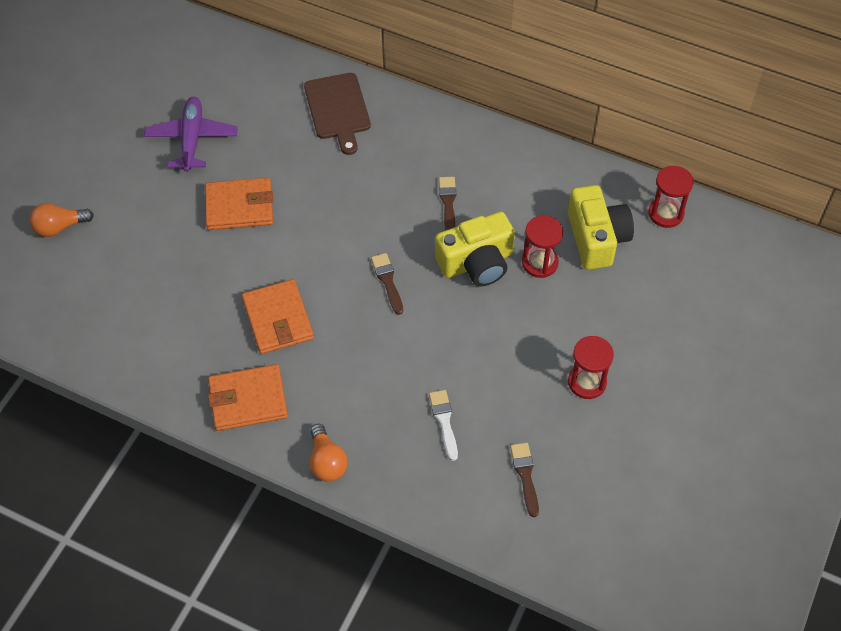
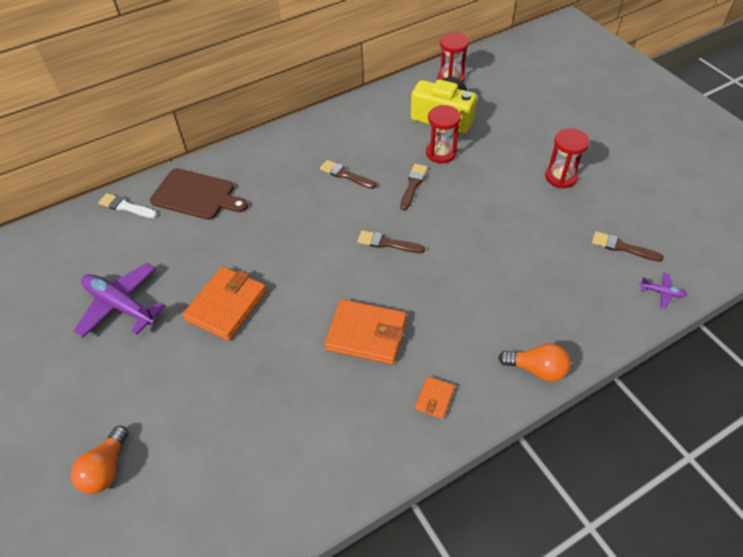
camera: 55 degrees left, 5 degrees down
(248, 400) = (434, 398): orange wallet -> orange wallet, size x0.49
(444, 421) = (544, 271): white brush -> white brush (126, 206)
(477, 263) = (413, 185): yellow camera -> brown brush
(488, 531) = (662, 292): none -> purple plane

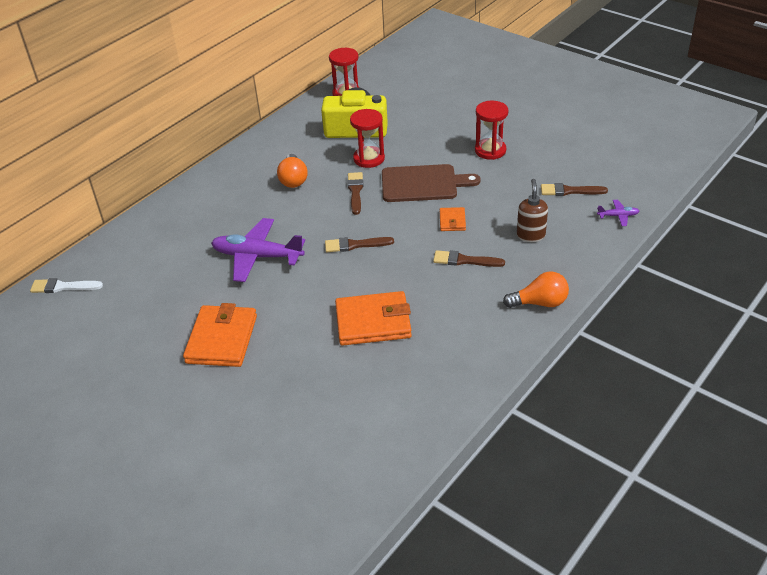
camera: 20 degrees left, 10 degrees down
(106, 469) = (173, 505): orange light bulb -> orange light bulb (293, 179)
(121, 305) = (108, 371): purple plane -> purple plane (257, 256)
(196, 195) = (136, 257): brown cutting board -> brown cutting board (423, 184)
(345, 175) = (284, 200): brown brush -> brown brush (464, 260)
(434, 398) = (461, 352): orange wallet -> orange wallet (452, 221)
(560, 286) = (530, 235): none -> brown soap dispenser

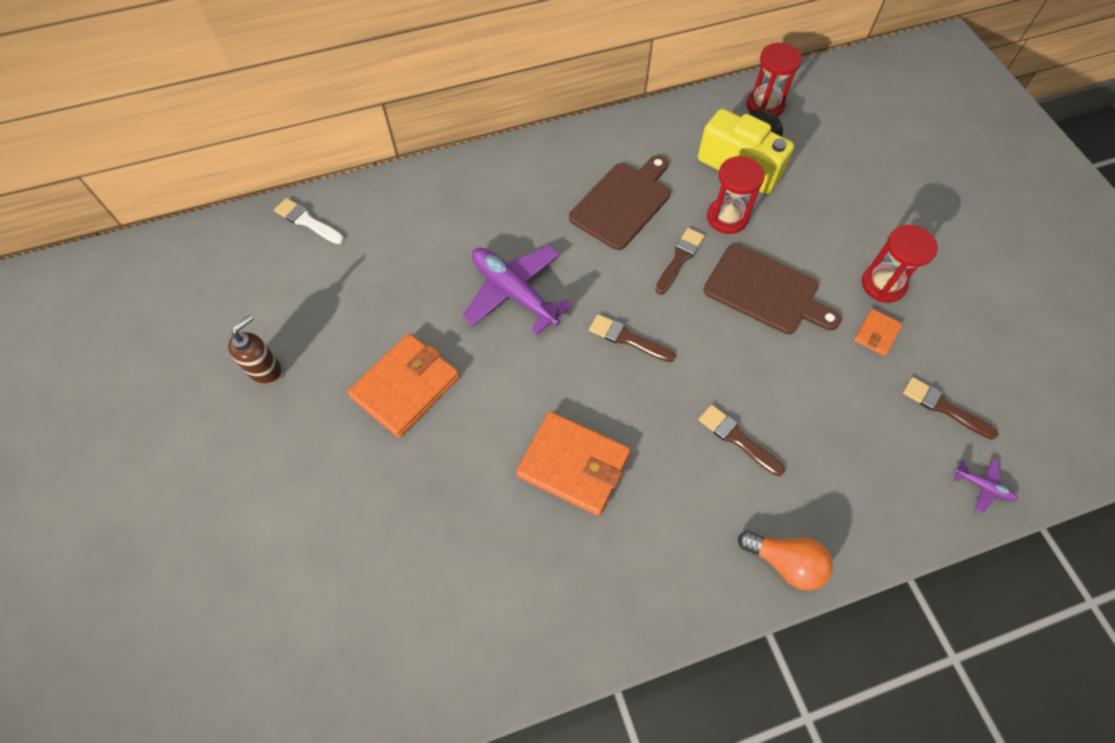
camera: 30 degrees right, 20 degrees up
(293, 179) = (623, 203): orange light bulb -> brown cutting board
(452, 221) = (762, 369): orange wallet -> orange wallet (876, 334)
(530, 235) = (845, 449): brown soap dispenser -> brown soap dispenser (265, 370)

